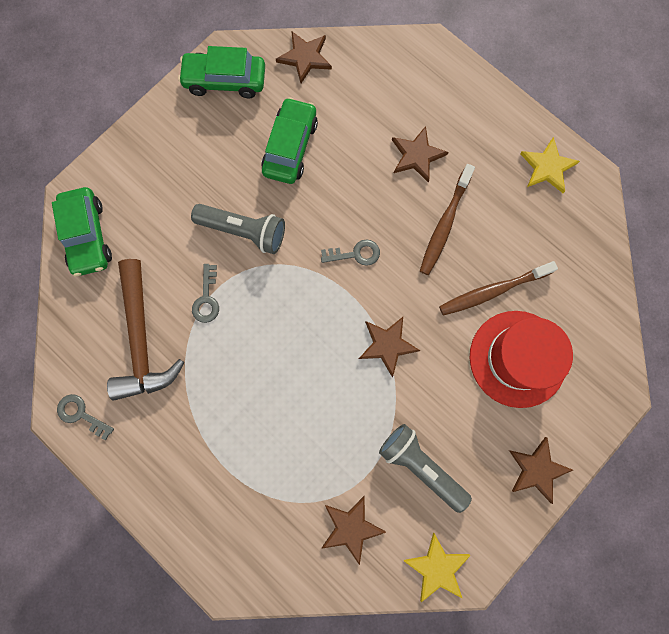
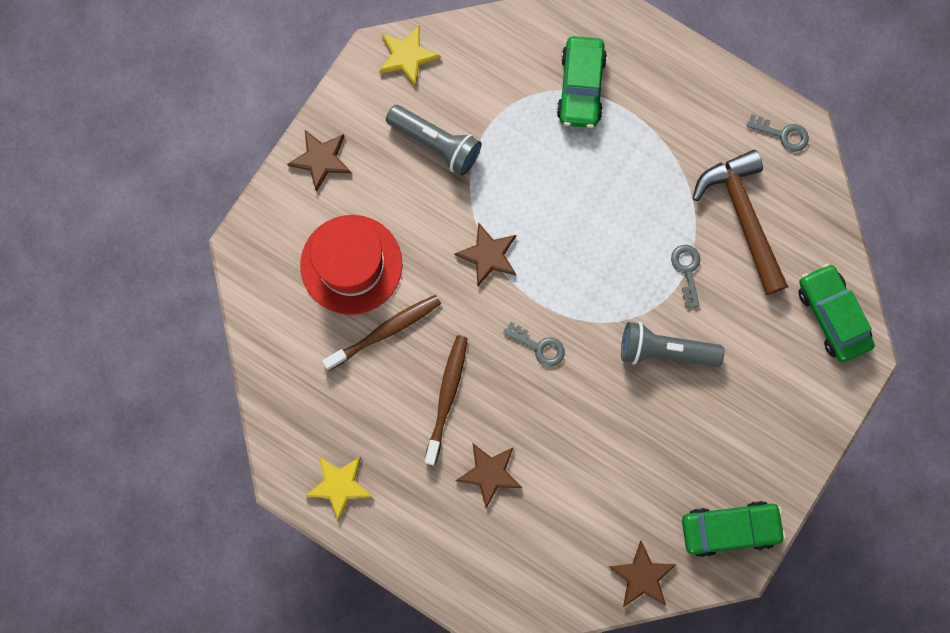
camera: 170 degrees right, 0 degrees up
(290, 147) = (635, 458): green car -> green car (581, 87)
(351, 528) = (495, 76): brown star -> none
(355, 254) = (539, 346): grey key -> grey key turned 135 degrees counterclockwise

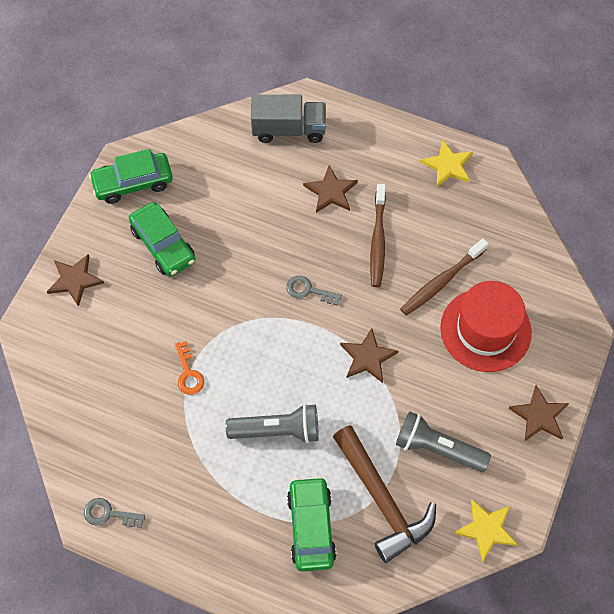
camera: 170 degrees right, 15 degrees down
(526, 574) = (289, 129): none -> grey truck
(642, 576) = (199, 141): brown star -> brown star (75, 280)
(664, 350) = (200, 304): grey flashlight -> grey flashlight (277, 430)
(687, 271) = (188, 373): grey key -> orange key
(743, 216) = (141, 429): brown hammer -> brown hammer (382, 500)
(832, 316) = (55, 356): green car -> green car (163, 245)

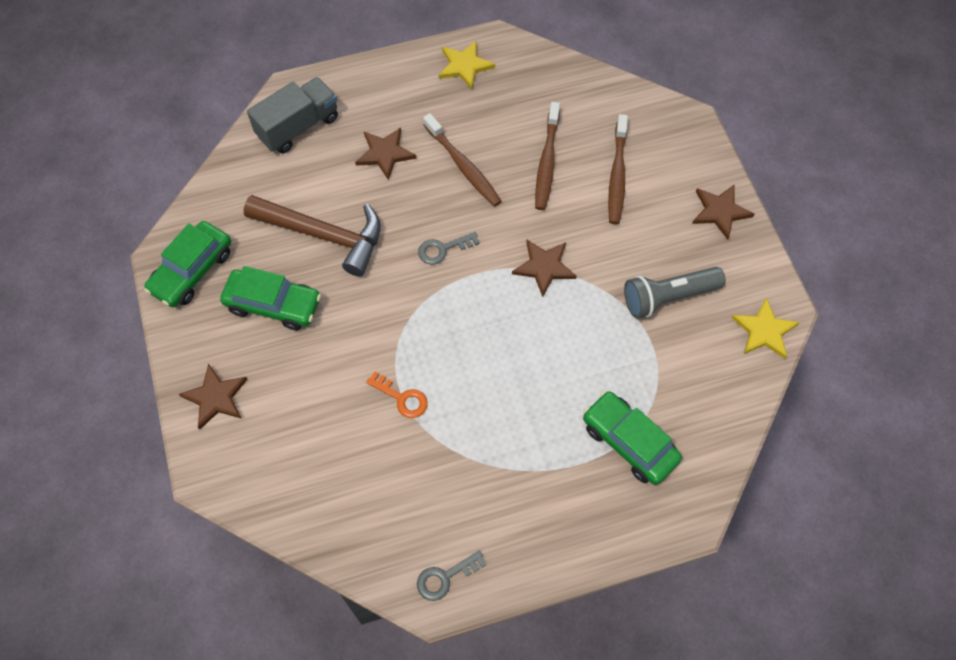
camera: 40 degrees left, 0 degrees up
(277, 430) = (526, 385): grey flashlight -> none
(382, 500) = (665, 373): brown hammer -> brown hammer (324, 235)
(485, 330) = (617, 175): red hat -> brown toothbrush

